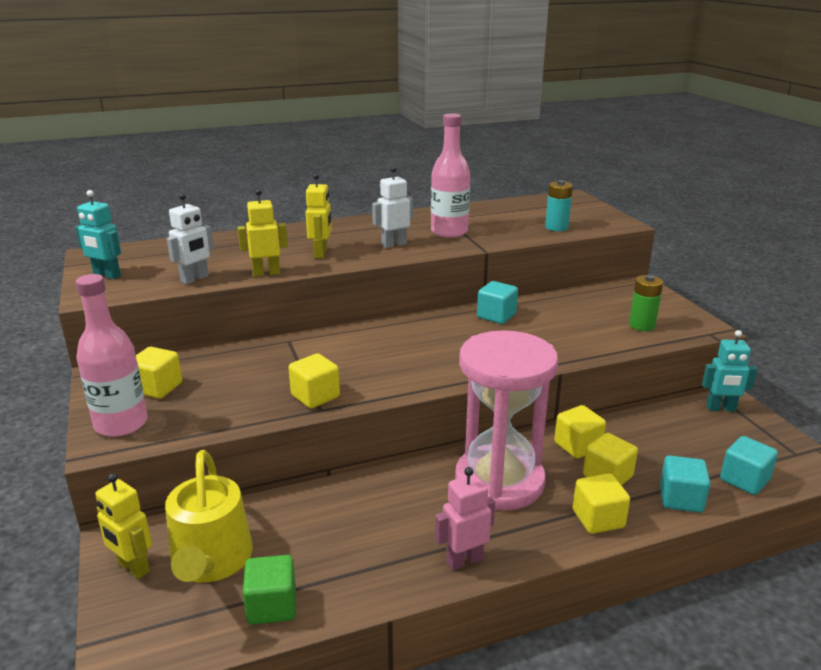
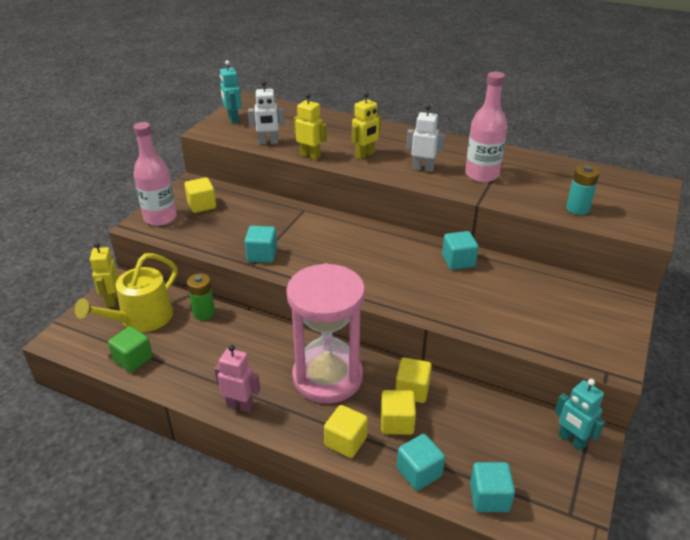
camera: 45 degrees right, 10 degrees up
(315, 396) = (262, 255): yellow cube -> turquoise cube
(642, 325) = (559, 331): green battery -> green battery (204, 313)

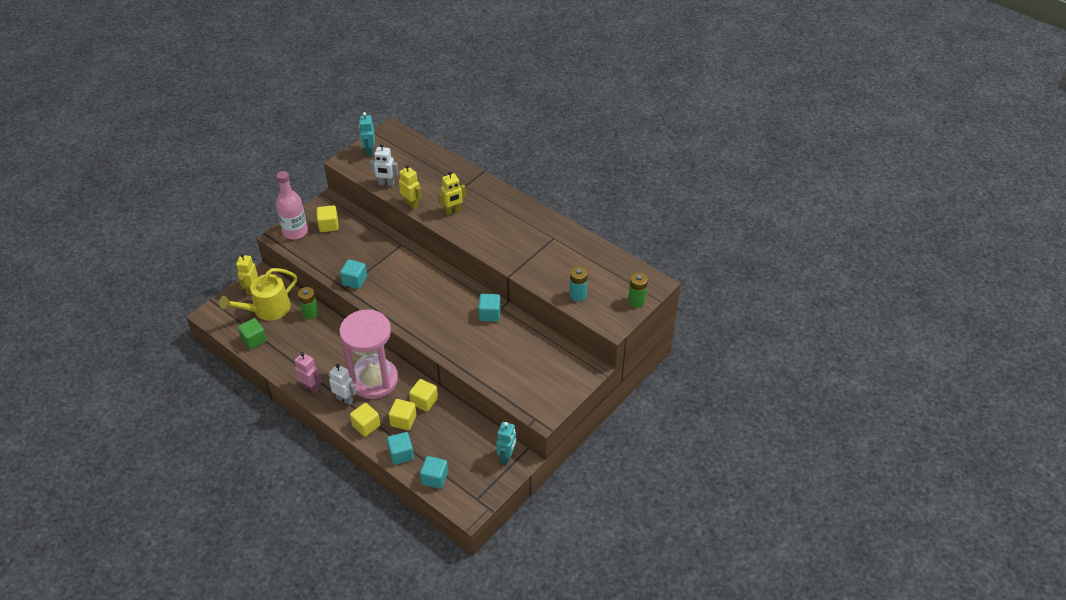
camera: 15 degrees right, 10 degrees up
(423, 168) = (489, 233): white robot -> white robot (345, 399)
(482, 175) = (529, 248): pink bottle -> none
(571, 440) = (507, 457): turquoise robot -> turquoise robot turned 135 degrees counterclockwise
(651, 203) = (636, 301): none -> green battery

